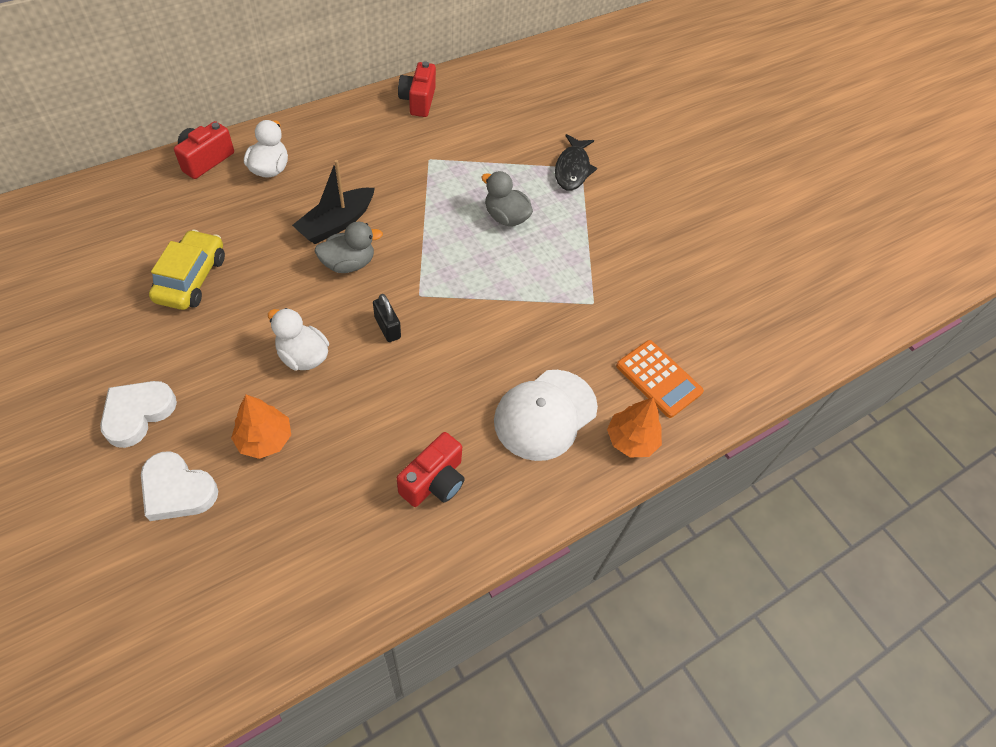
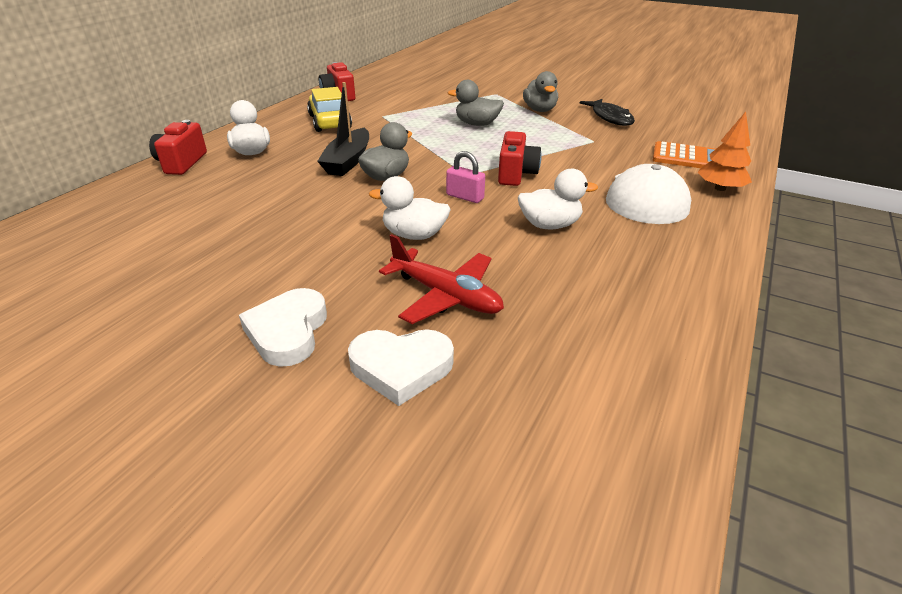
camera: 25 degrees left, 20 degrees down
(191, 279) = (245, 227): yellow car -> yellow car (330, 122)
(264, 439) = (446, 296): orange tree -> red plane
(387, 327) = (465, 197): black padlock -> pink padlock
(420, 403) = (549, 225): none -> white duck
(434, 481) = (626, 261): red camera -> red camera (516, 174)
(572, 169) = (491, 95): black fish -> black fish (610, 118)
(596, 221) = (539, 110): none -> grey duck

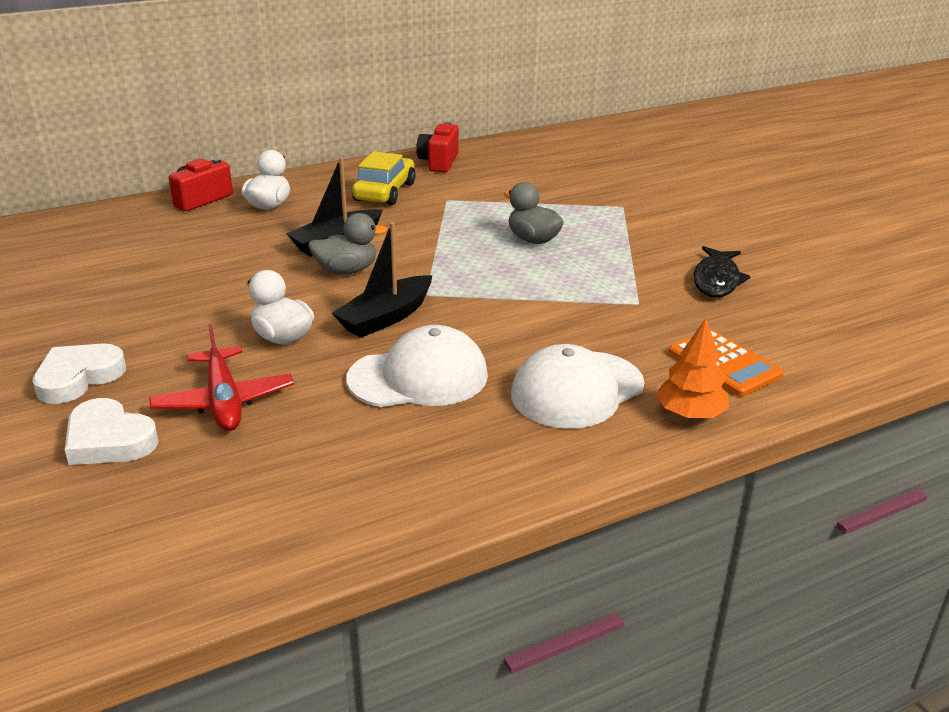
camera: 35 degrees right, 5 degrees down
(465, 197) = (386, 318): pink padlock -> black boat
(516, 174) = (477, 311): red camera -> none
(539, 110) = (640, 243): grey duck -> none
(549, 225) = (418, 377): white duck -> white cap

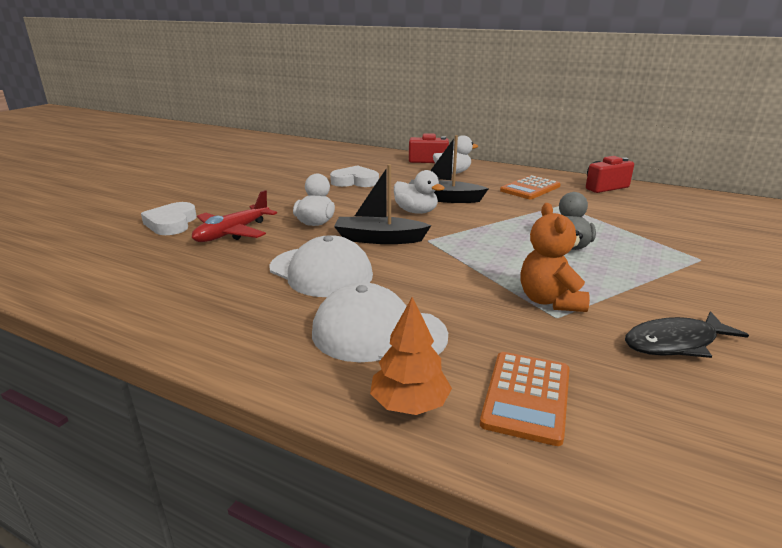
camera: 55 degrees right, 5 degrees down
(78, 377) = (221, 199): white heart -> white heart (355, 181)
(346, 271) = (416, 211): grey duck -> white duck
(384, 192) = (530, 188): yellow car -> orange calculator
(612, 294) = (550, 301): none -> orange teddy bear

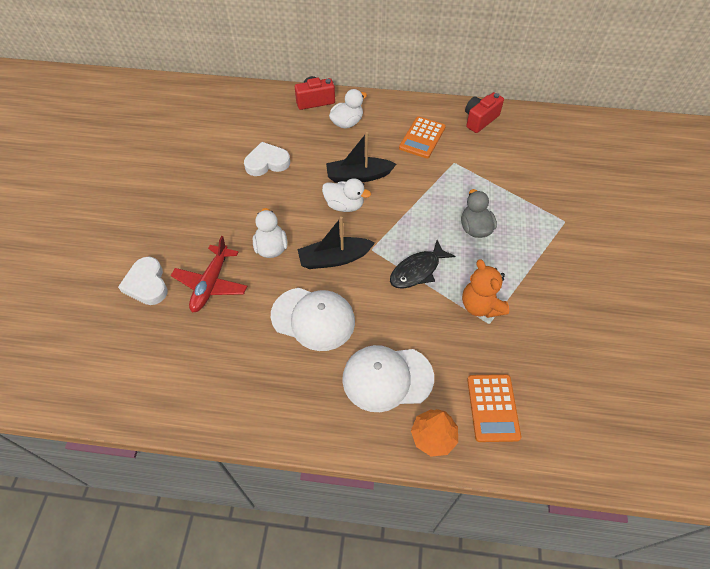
camera: 20 degrees left, 30 degrees up
(675, 343) = (561, 328): black fish -> black fish (417, 270)

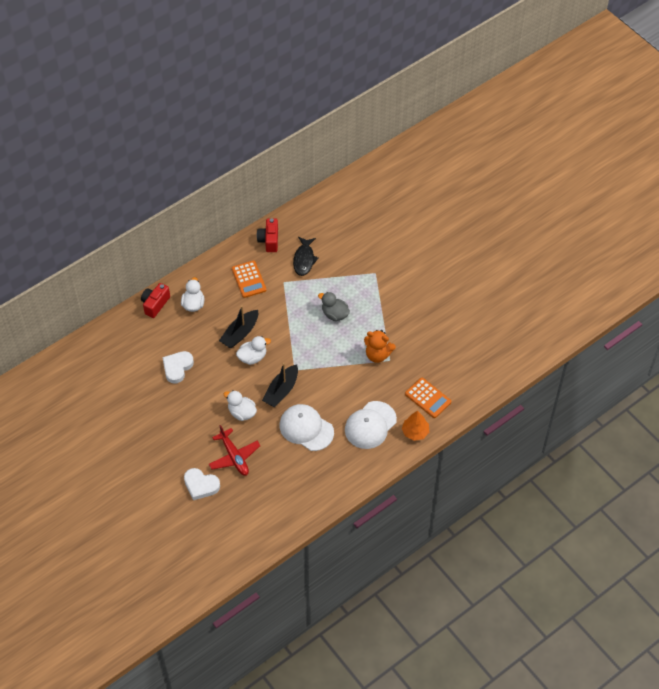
camera: 45 degrees left, 0 degrees up
(313, 318) = (306, 428): white cap -> white cap turned 120 degrees counterclockwise
(417, 270) = (329, 362): black fish -> black fish (304, 259)

